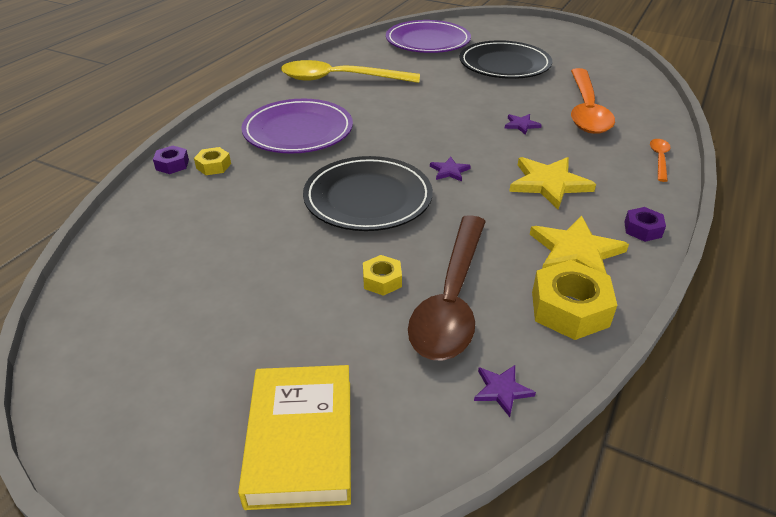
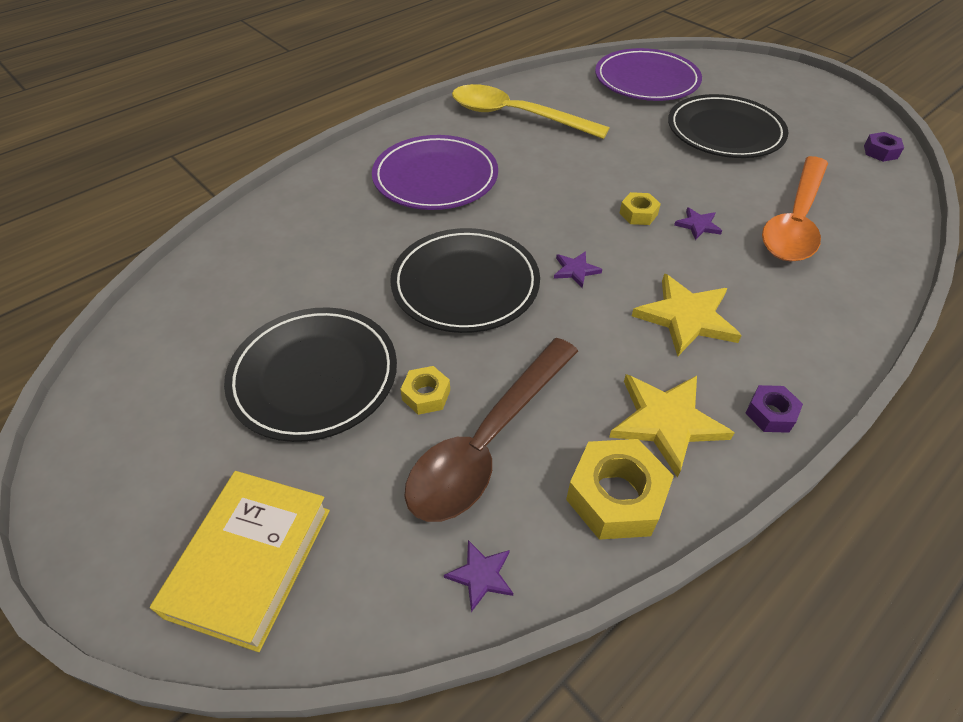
camera: 20 degrees right, 10 degrees up
(172, 165) = (289, 193): purple nut -> purple nut (880, 152)
(213, 166) = (328, 204): yellow nut -> yellow nut (638, 214)
(276, 291) = (314, 376): none -> black plate
(659, 159) = (853, 316): orange spoon -> none

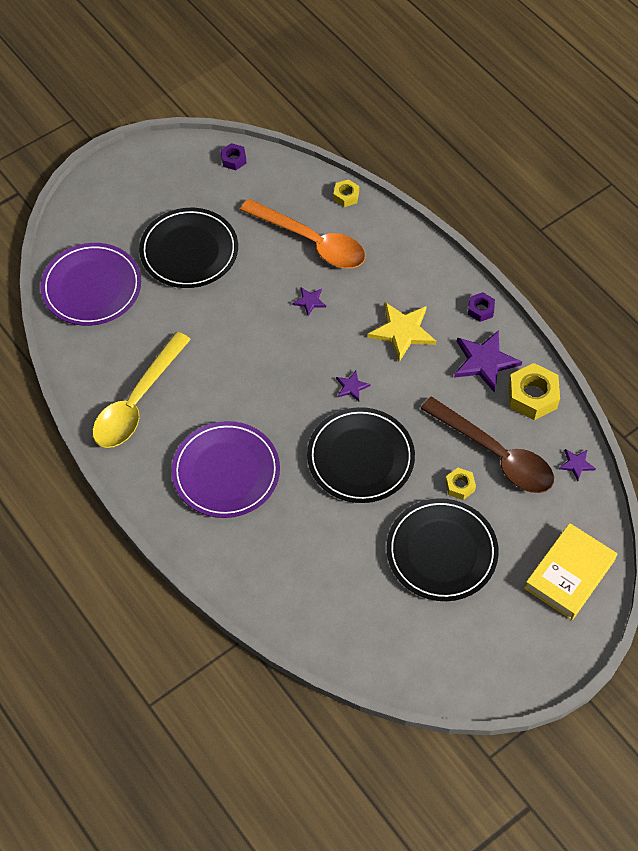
camera: 85 degrees left, 10 degrees up
(250, 561) = (569, 574): yellow book -> yellow book turned 75 degrees counterclockwise
(638, 214) = (292, 336): yellow nut -> yellow nut (346, 196)
(666, 422) = (484, 362): yellow star -> purple star

